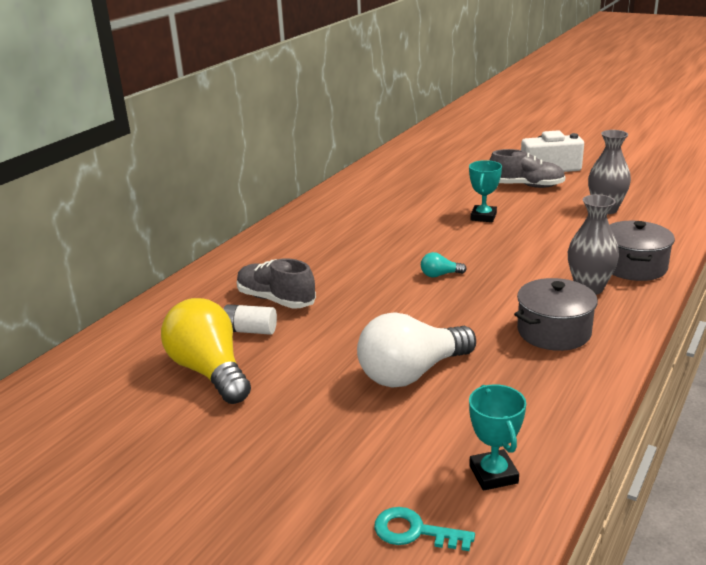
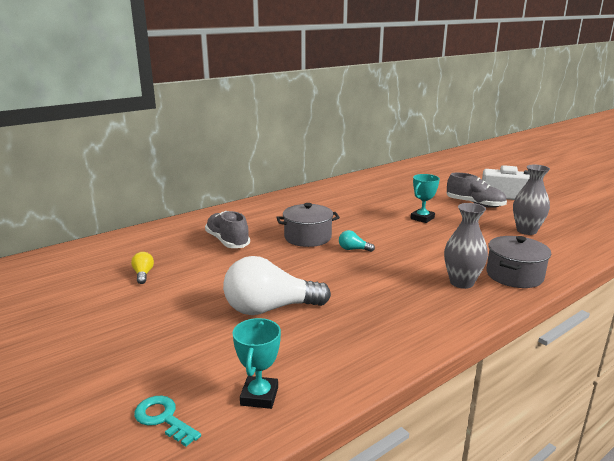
camera: 20 degrees right, 5 degrees down
(209, 371) = (143, 274): yellow light bulb -> yellow light bulb, size x0.42
(250, 330) = (192, 256): white battery -> none
(553, 332) = (404, 307): grey pot -> grey pot (308, 237)

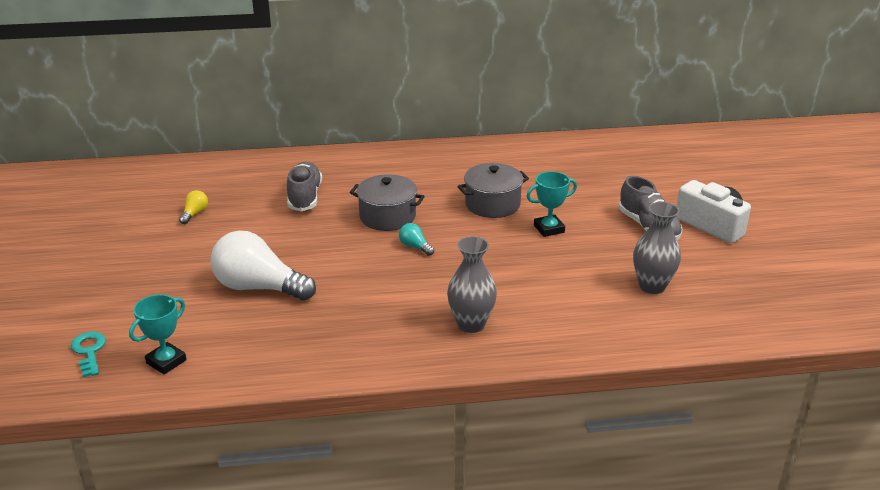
camera: 30 degrees right, 10 degrees up
(514, 275) = (541, 336): grey pot -> grey pot (492, 204)

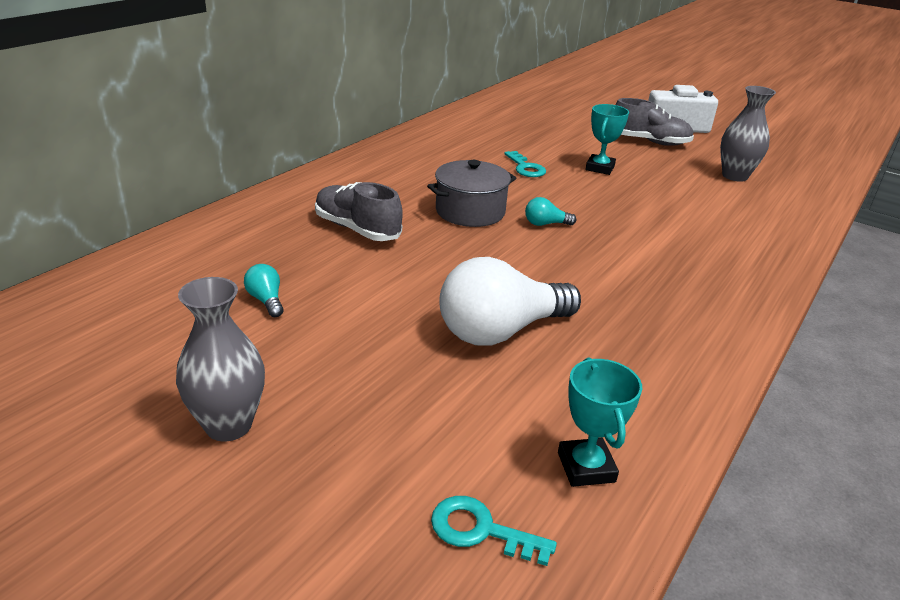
camera: 50 degrees left, 0 degrees up
(195, 214) = (266, 300): yellow light bulb -> turquoise light bulb
(471, 324) = (713, 258): grey vase -> grey vase (228, 425)
(492, 204) = (525, 168): grey pot -> turquoise key

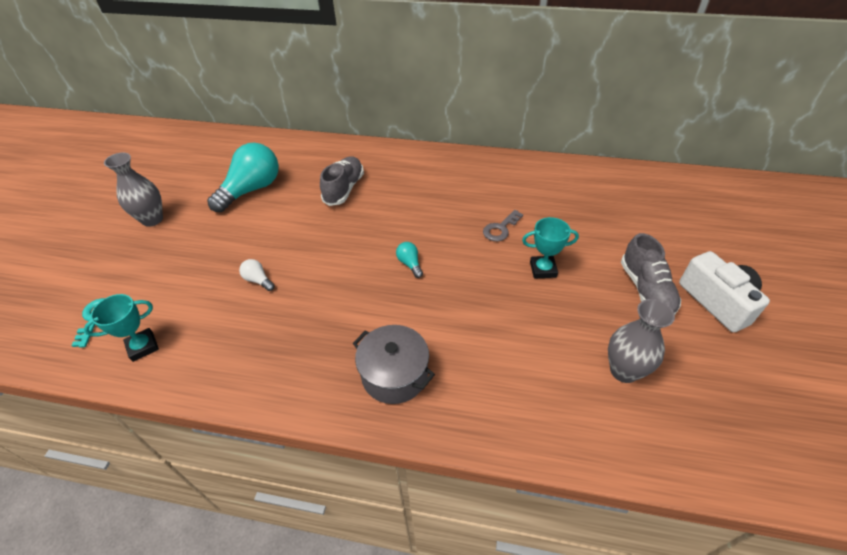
camera: 70 degrees right, 15 degrees up
(266, 300) = (252, 189): turquoise light bulb -> turquoise light bulb, size x2.36
(470, 211) = (402, 224): grey pot -> grey pot (394, 375)
(500, 331) = (258, 280): white light bulb -> white light bulb, size x0.42
(525, 168) = (500, 229): turquoise key -> grey key

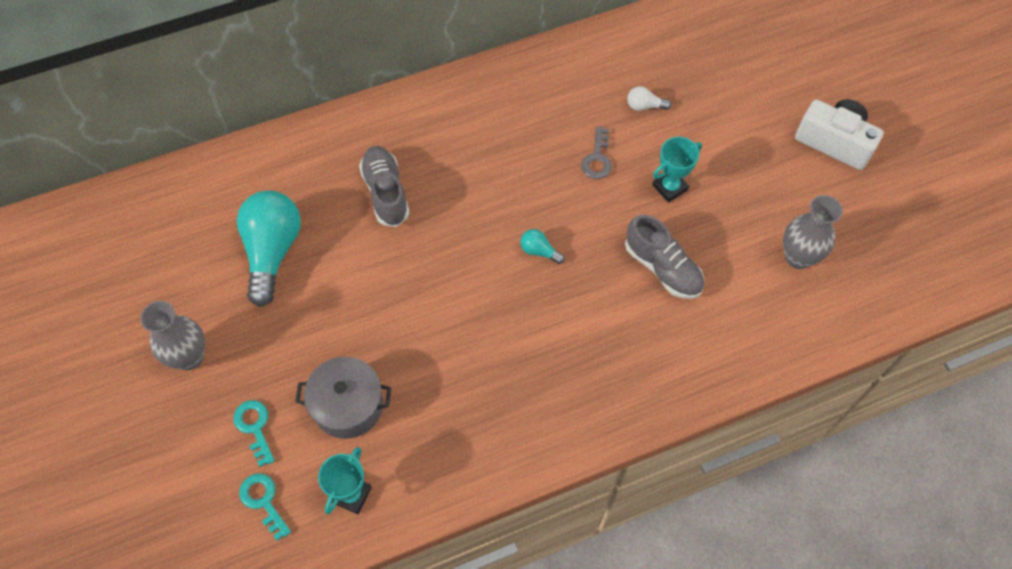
camera: 35 degrees left, 15 degrees up
(139, 274) = (255, 427): none -> turquoise key
(258, 280) = (398, 358): white light bulb -> white light bulb (644, 106)
(394, 375) = (617, 374): grey pot -> grey pot (348, 405)
(646, 289) = (771, 161): grey shoe -> grey shoe (662, 268)

